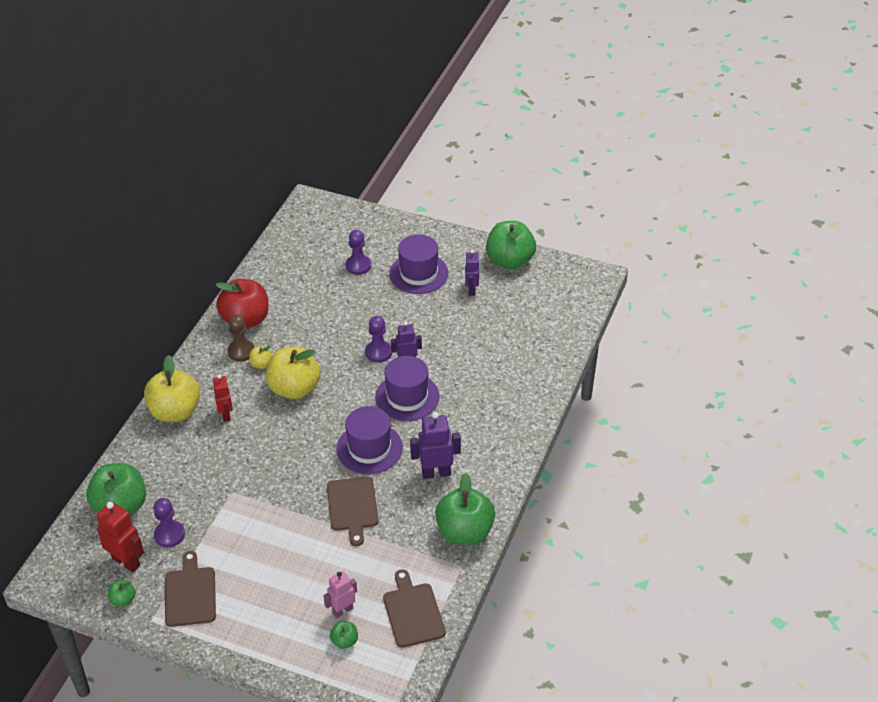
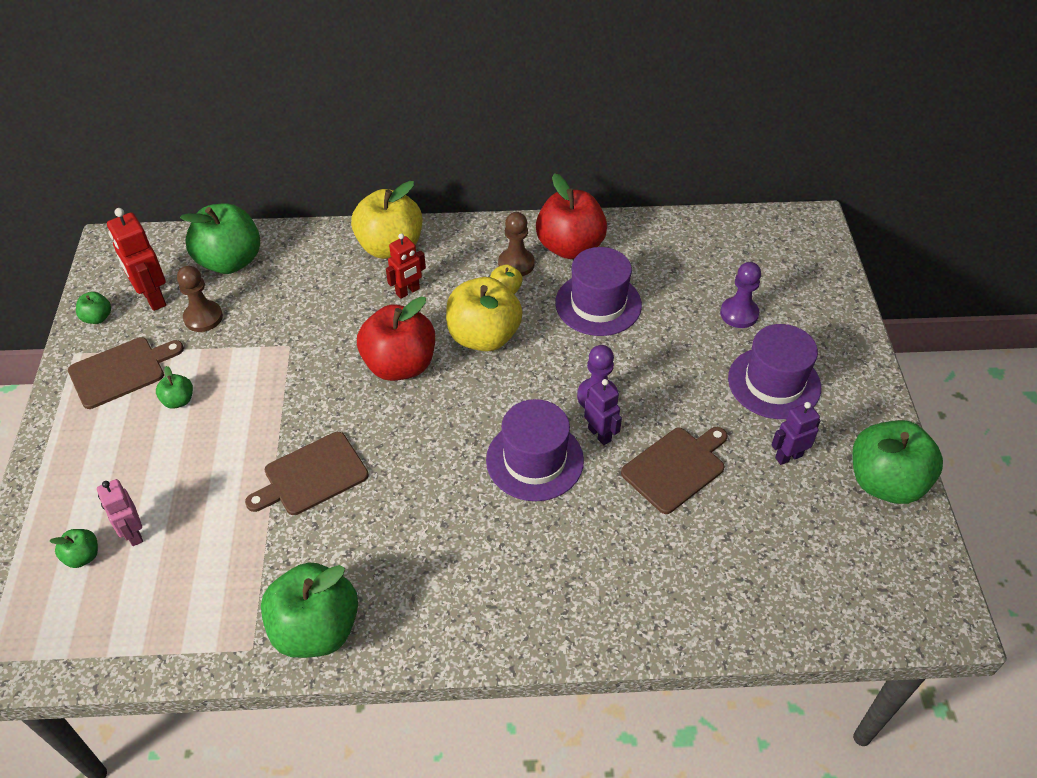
camera: 65 degrees right, 5 degrees up
(126, 561) = (153, 298): red robot -> red robot turned 135 degrees clockwise
(169, 535) = (203, 317): purple pawn -> brown pawn
(241, 565) = (178, 400): none -> green apple
(290, 438) = (400, 365): none -> red apple
(342, 610) = (133, 534): pink robot -> pink robot turned 150 degrees counterclockwise
(369, 448) = (421, 454): purple hat -> purple hat (598, 304)
(413, 612) = (150, 618): brown cutting board -> brown cutting board (676, 468)
(436, 473) = (412, 549): purple robot -> none

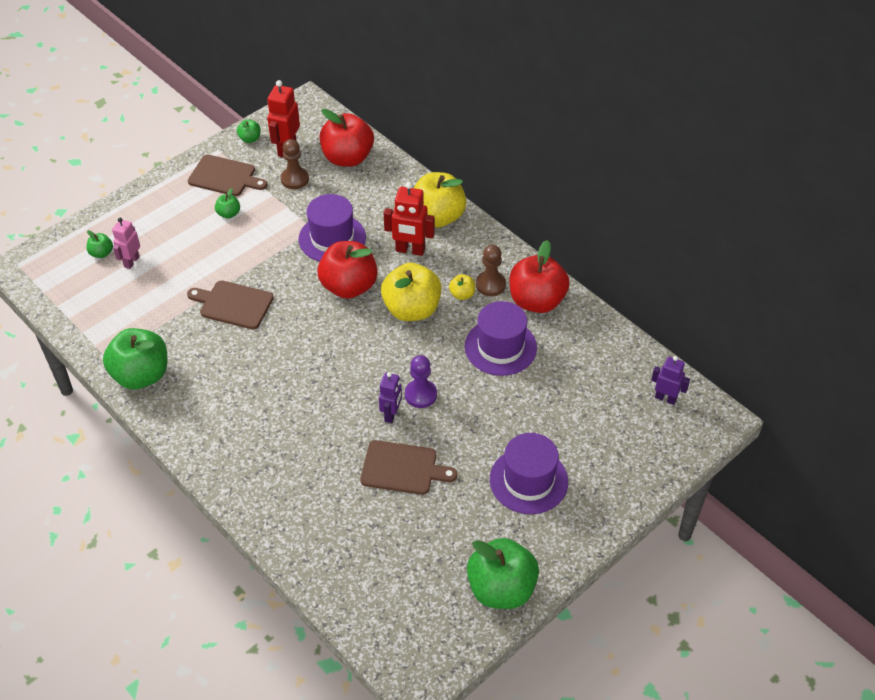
camera: 50 degrees right, 0 degrees up
(230, 261) = (347, 158): green apple -> red apple
(408, 291) = (410, 250): red robot -> red robot, size x1.51
(534, 460) = (340, 395): purple hat -> purple hat (332, 238)
(739, 314) = (573, 426): purple pawn -> none
(788, 456) = (470, 523): purple robot -> purple robot (665, 398)

